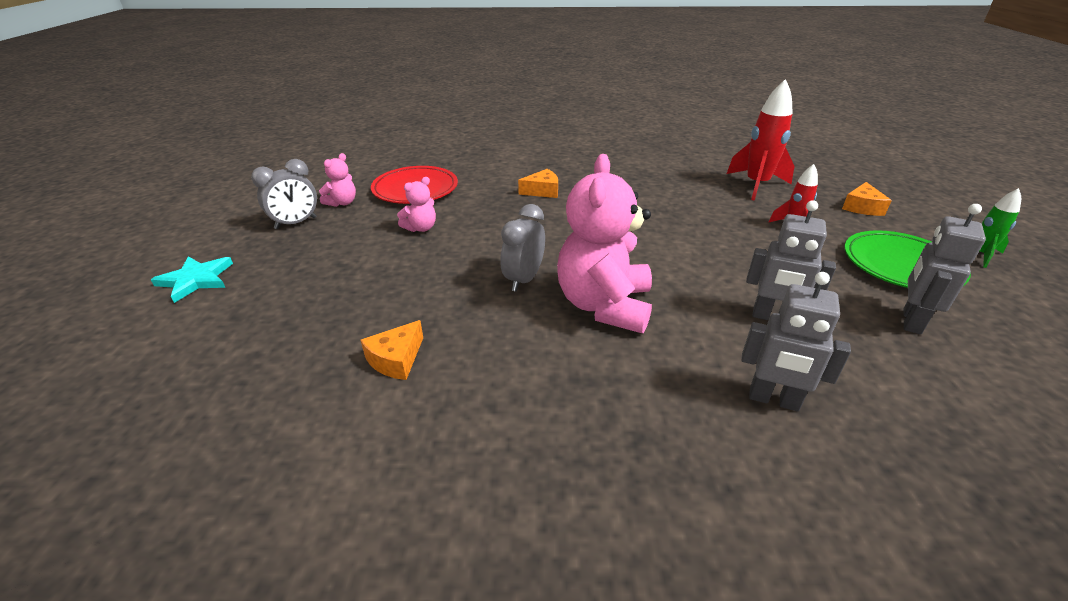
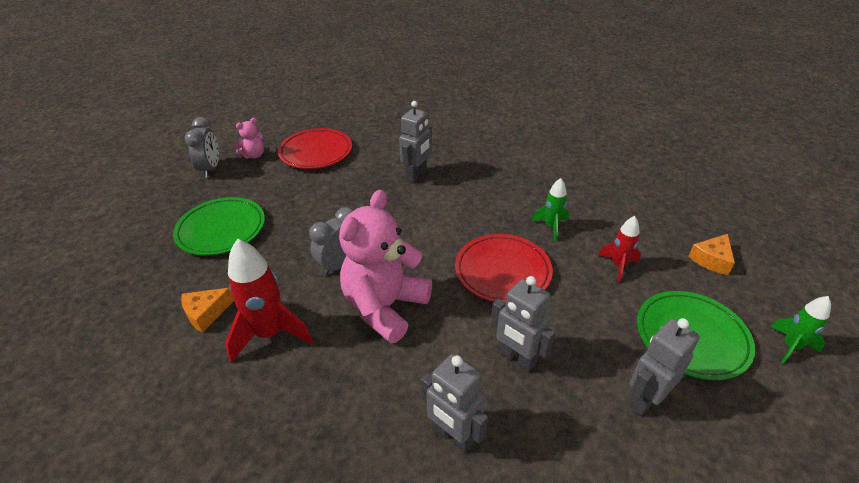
camera: 20 degrees right, 5 degrees up
(196, 280) = (120, 208): turquoise star -> none
(296, 223) = (211, 169): grey clock -> grey clock turned 75 degrees counterclockwise
(353, 276) = (221, 229): none -> green plate
(421, 228) = (296, 194): pink teddy bear -> none
(542, 191) = (417, 175): orange cheese -> grey robot
(695, 251) = (502, 271): none -> red plate
(708, 209) = (551, 227): none -> green rocket
(756, 185) = (622, 209): red rocket -> red rocket (270, 334)

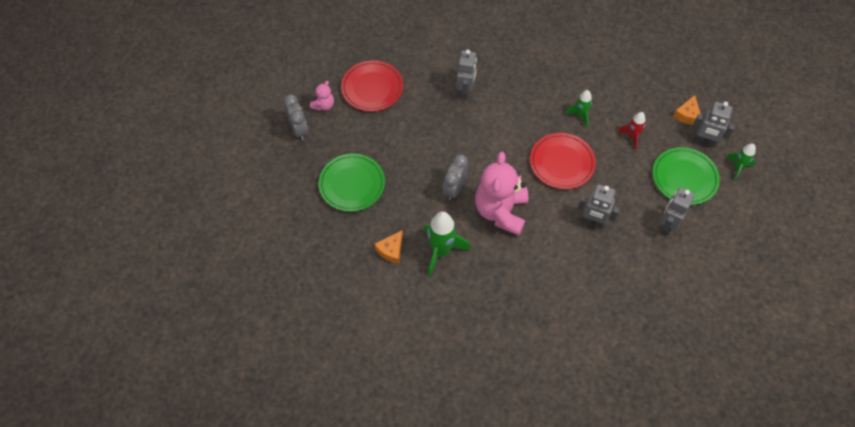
camera: 20 degrees left, 20 degrees up
(270, 334) = (441, 251): red rocket -> green rocket
(453, 436) = (576, 277): grey robot -> grey robot (704, 142)

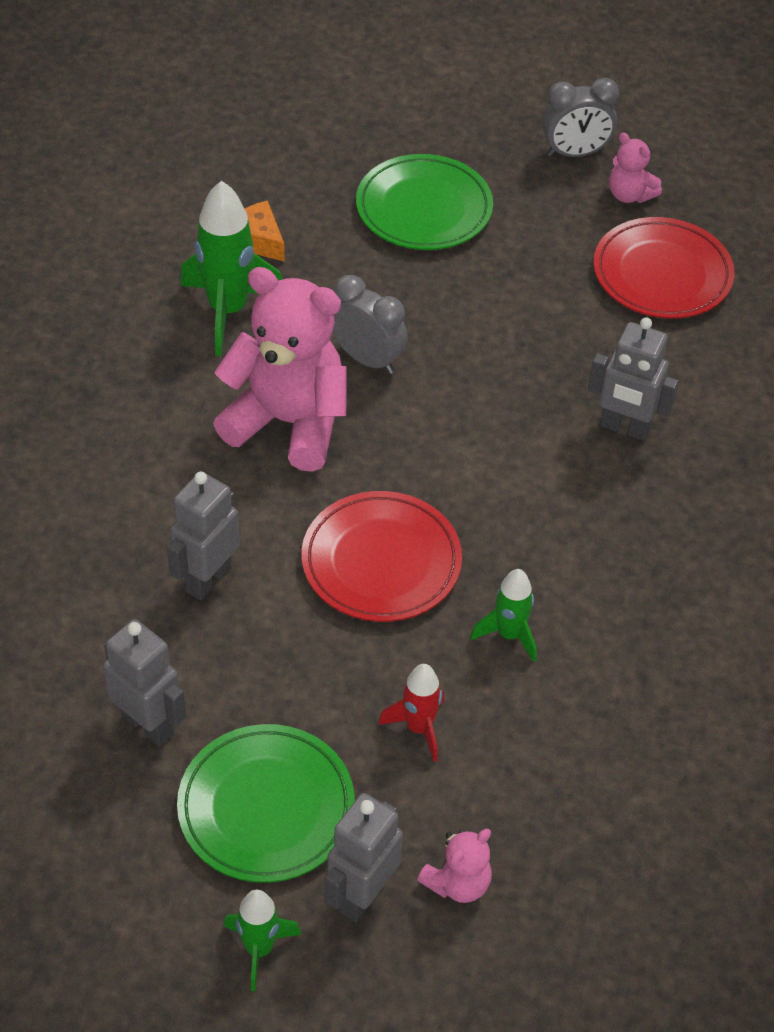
camera: 100 degrees right, 10 degrees down
(687, 115) = (457, 883): orange cheese -> pink teddy bear

